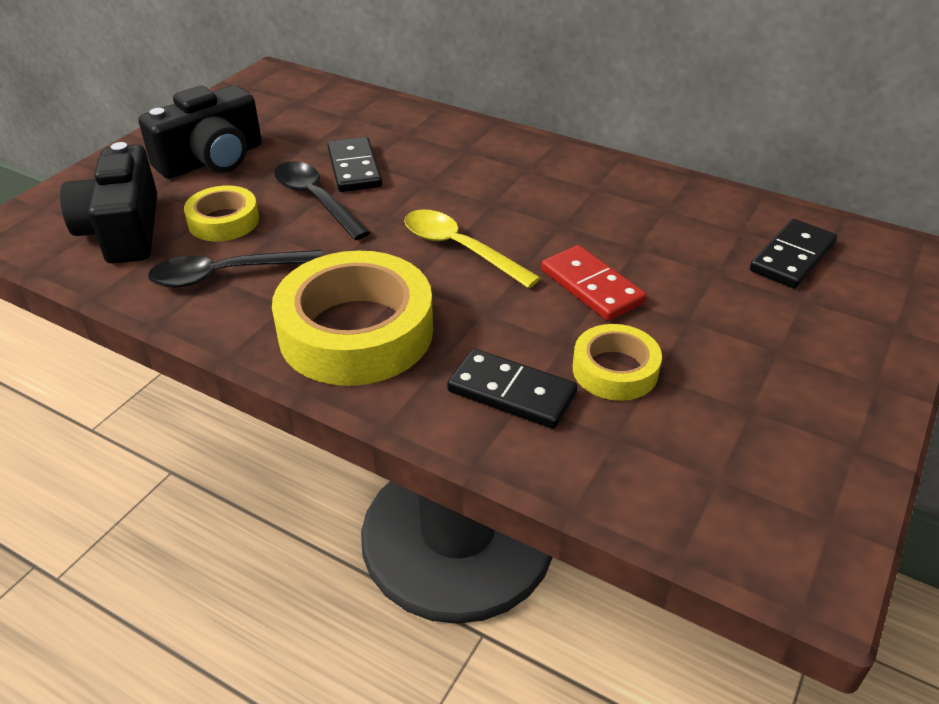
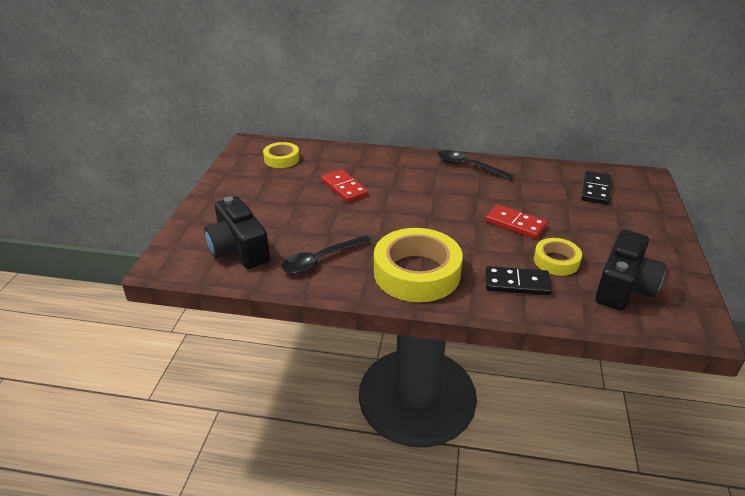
camera: 20 degrees left, 5 degrees down
(212, 160) = (257, 199): black camera -> black camera (623, 287)
(223, 221) = (294, 231): yellow tape -> yellow tape (281, 159)
(315, 199) = (337, 209): black spoon -> black spoon (468, 166)
(354, 168) = (344, 188): black domino -> red domino
(459, 249) = (435, 219): yellow spoon -> none

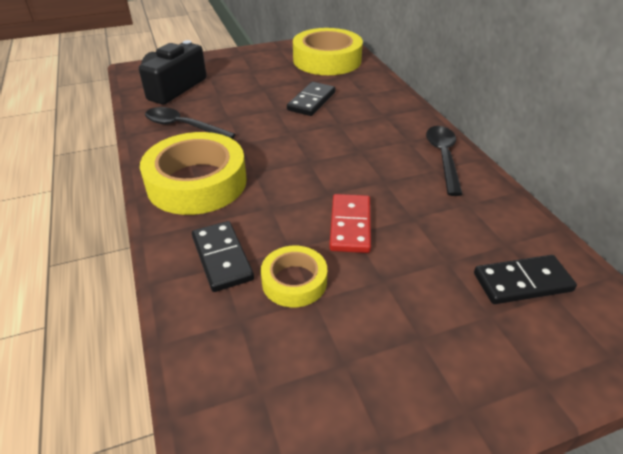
camera: 60 degrees right, 5 degrees up
(281, 159) = (327, 60): yellow tape -> yellow tape, size x1.89
(344, 188) = (311, 101): red domino -> black domino
(623, 287) = (279, 368): black camera -> none

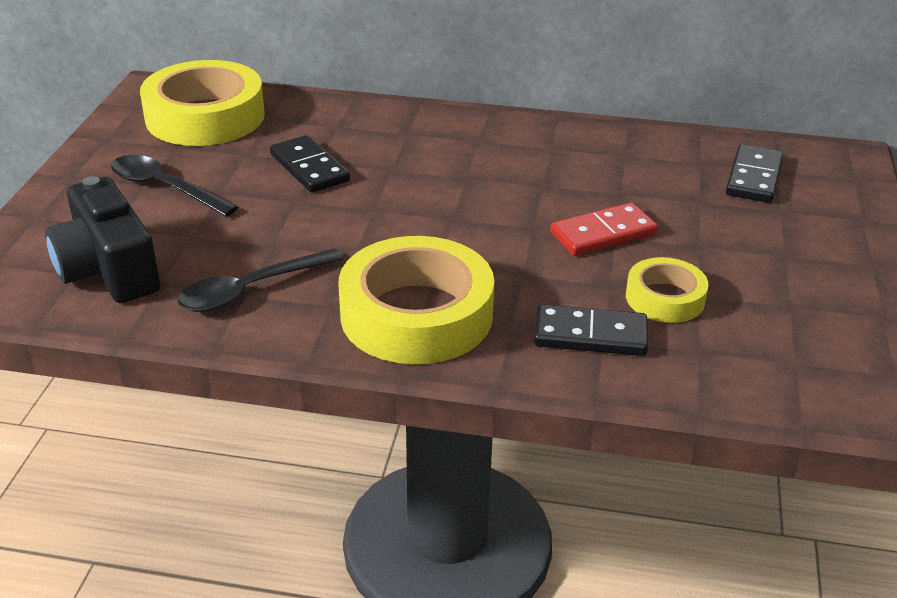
camera: 60 degrees left, 5 degrees down
(350, 225) = (603, 234): red domino -> red domino turned 60 degrees counterclockwise
(443, 157) = (534, 134): black spoon -> black spoon (164, 188)

